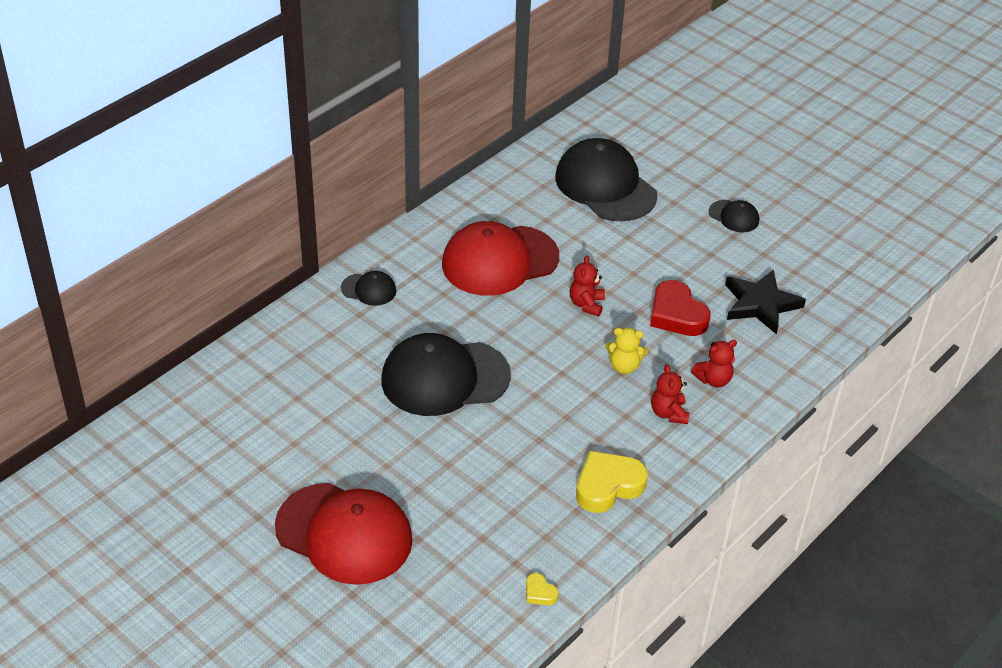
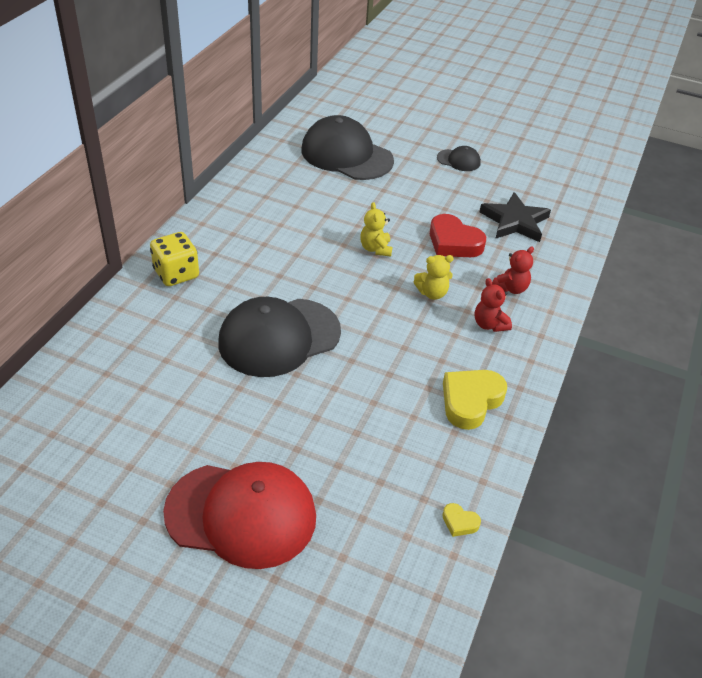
camera: 20 degrees left, 0 degrees up
(369, 289) = (176, 274): black cap -> yellow dice
(499, 261) = (285, 228): red cap -> none
(586, 304) = (375, 249): red teddy bear -> yellow teddy bear

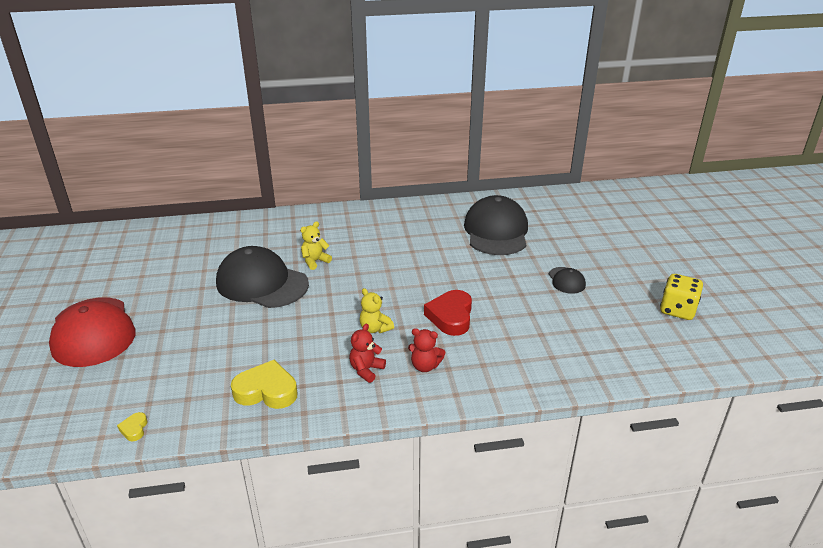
camera: 60 degrees right, 10 degrees down
(176, 274) = (287, 225): yellow dice -> yellow dice (677, 310)
(375, 249) = (399, 285): yellow teddy bear -> yellow teddy bear (315, 261)
(515, 221) = (520, 338): black star -> none

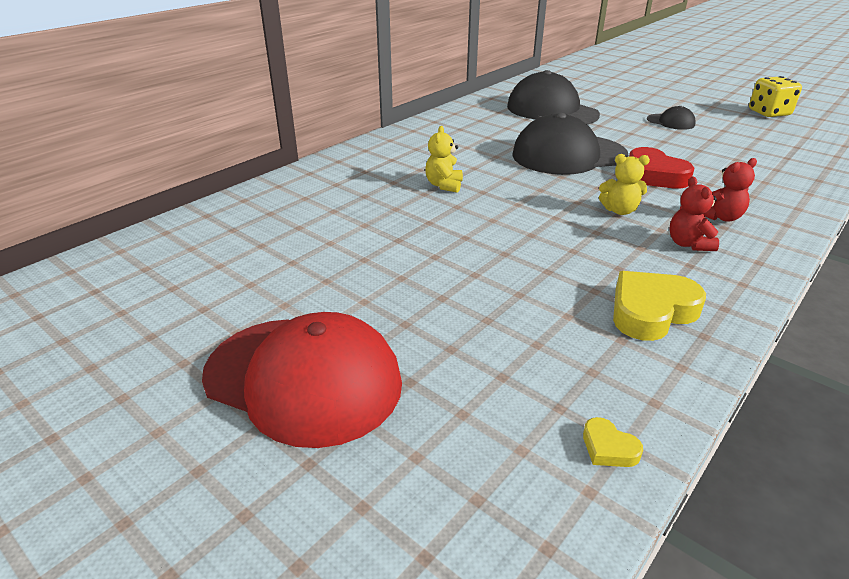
camera: 40 degrees left, 0 degrees up
(262, 283) = (428, 225): black cap -> black cap (568, 155)

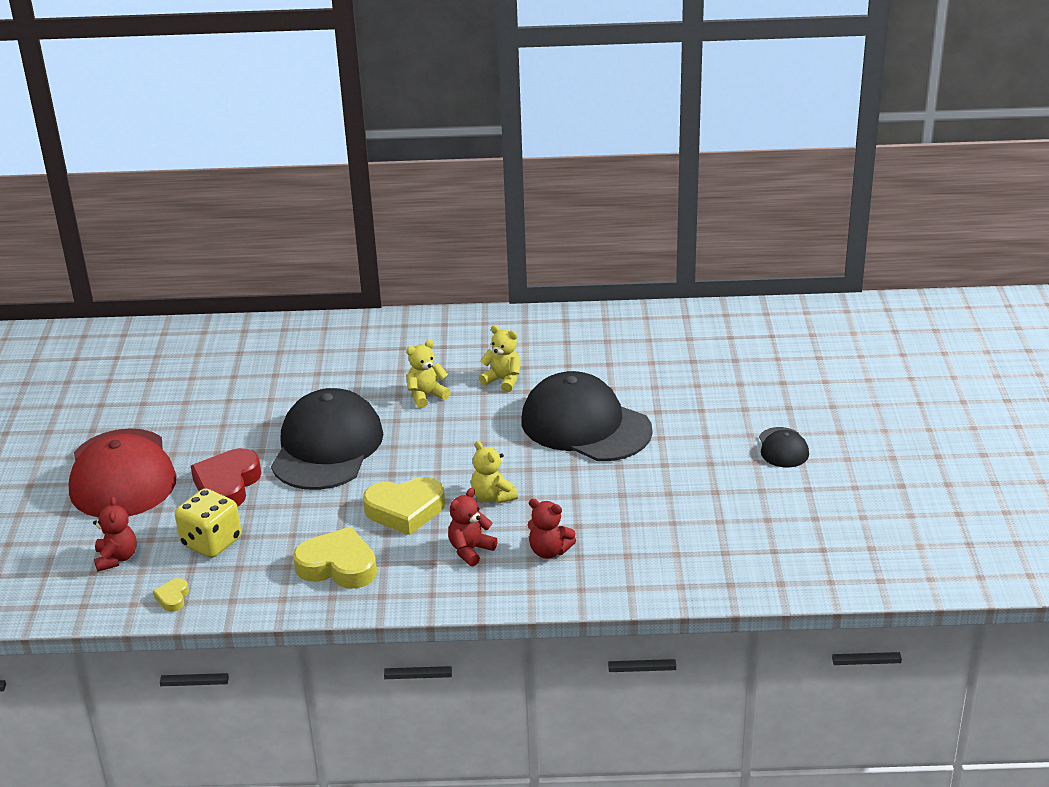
camera: 50 degrees right, 0 degrees up
(470, 460) = (116, 558): none -> red teddy bear
(471, 158) = (503, 380): none -> yellow teddy bear
(551, 111) = (702, 366): black cap -> black cap (327, 447)
(595, 248) = (405, 510): none -> yellow heart
(654, 175) = (601, 488): red heart -> red heart (227, 485)
(769, 113) = (929, 502): yellow dice -> yellow dice (211, 542)

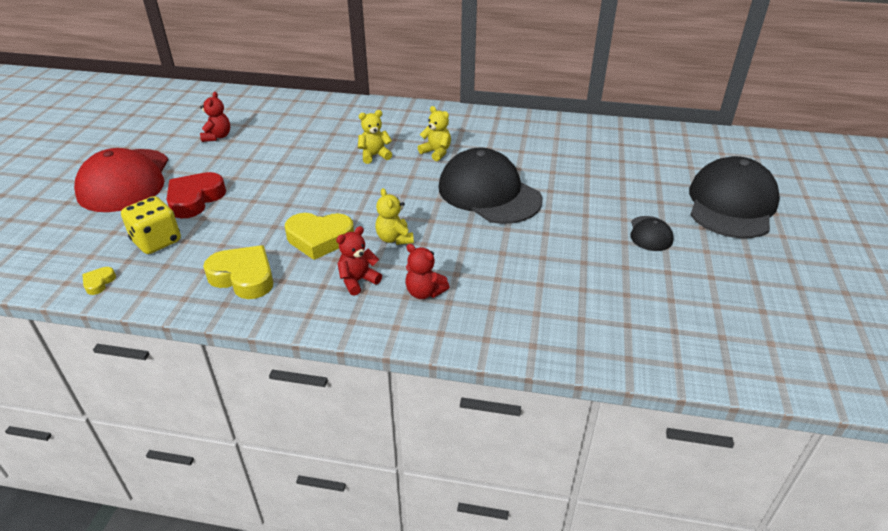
camera: 10 degrees right, 5 degrees up
(116, 558) = (78, 243): red teddy bear -> red teddy bear (217, 137)
(327, 447) = (283, 182): black cap -> black cap (731, 204)

